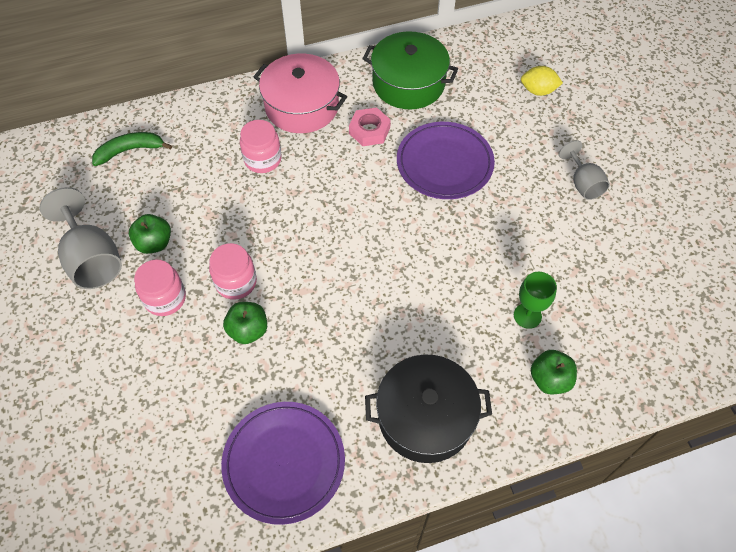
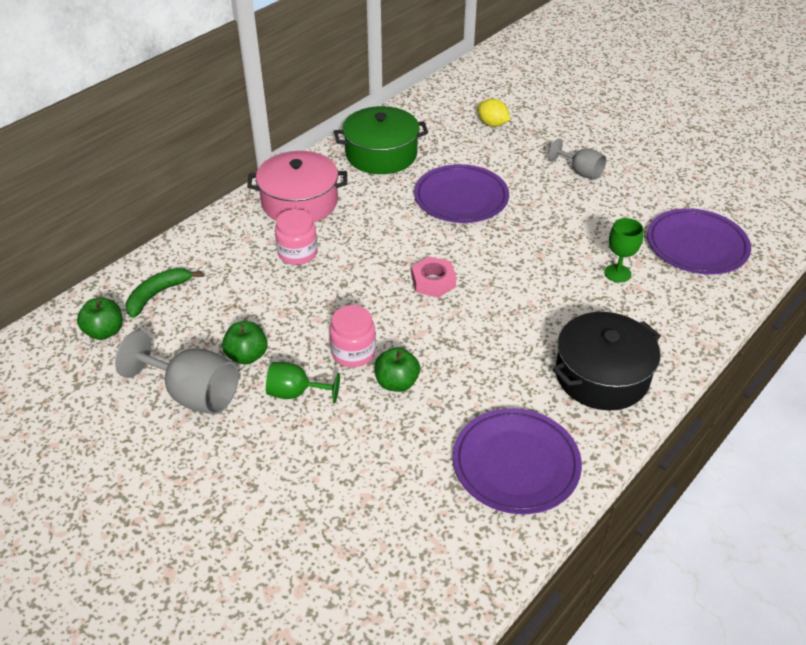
camera: 30 degrees left, 15 degrees down
(165, 298) = (296, 393): pink jar -> green goblet
(369, 131) = (377, 198): pink nut -> pink nut (433, 282)
(538, 91) = (492, 124): yellow lemon -> yellow lemon turned 60 degrees clockwise
(549, 379) = (671, 307): green apple -> green apple (105, 332)
(633, 323) = (696, 246): none -> purple plate

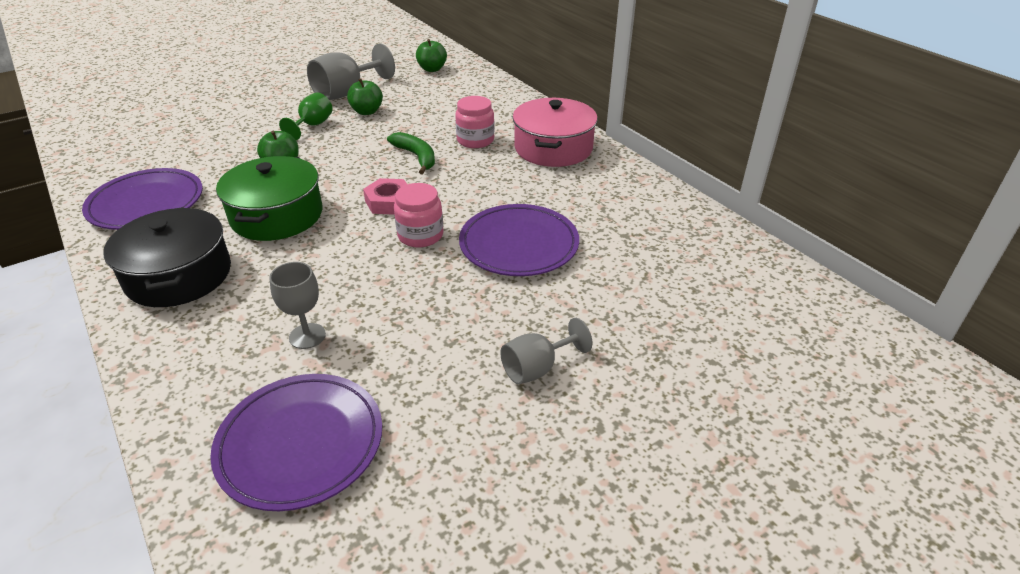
camera: 105 degrees right, 5 degrees down
(157, 295) = (459, 85): green banana -> green banana (416, 157)
(353, 352) = (332, 151): pink jar -> pink jar (420, 235)
(381, 154) = (628, 204): green pot -> green pot (277, 215)
(492, 124) = (687, 307): yellow lemon -> none
(617, 273) = (307, 336): green goblet -> grey goblet

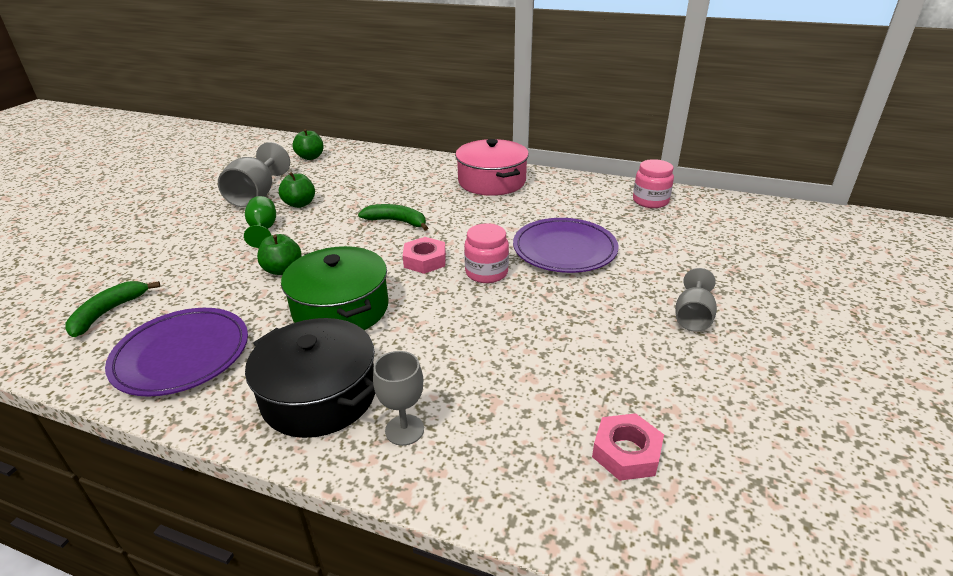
camera: 35 degrees left, 5 degrees down
(148, 152) = (108, 313): none -> green banana
(300, 443) = (626, 452): purple plate -> pink nut
(307, 336) = (511, 380): grey goblet -> grey goblet (404, 430)
(475, 140) = (426, 195): pink jar -> pink jar (650, 201)

